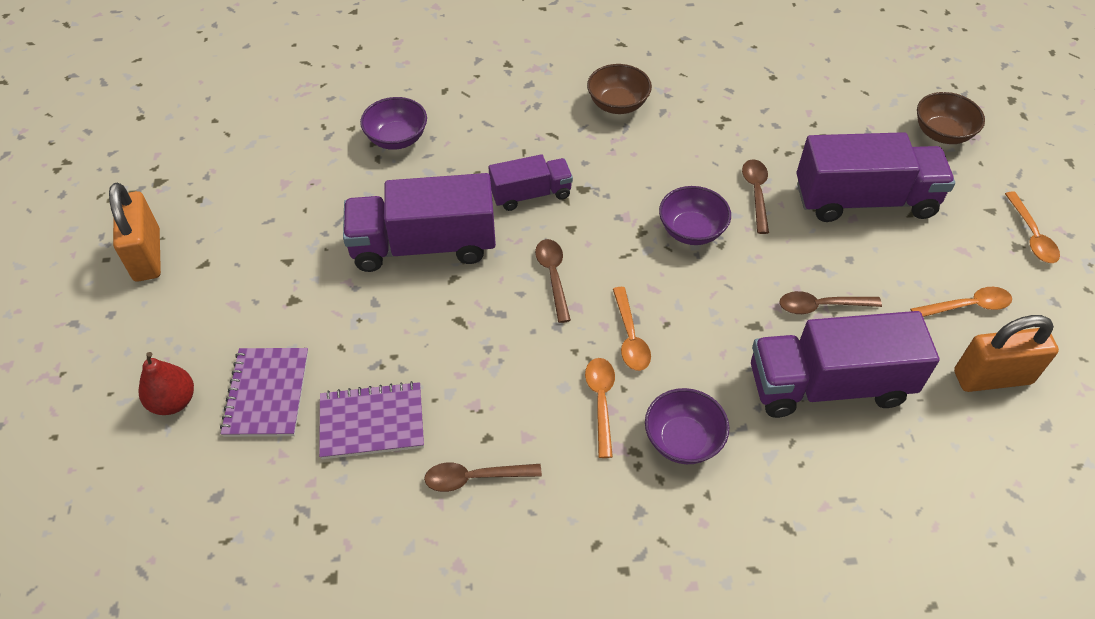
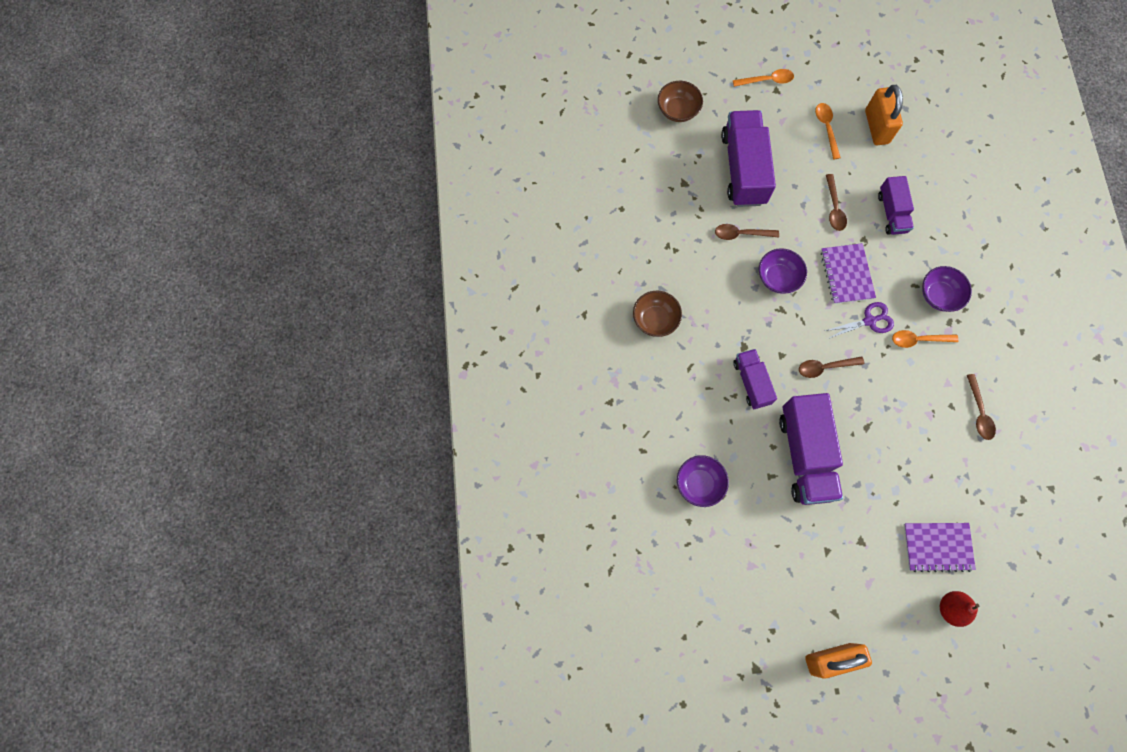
camera: 90 degrees left, 20 degrees up
(372, 422) = (949, 476): purple notebook -> purple notebook (846, 274)
(630, 337) = (869, 321): orange spoon -> purple scissors
(828, 385) = (892, 213): purple truck -> purple truck, size x0.57

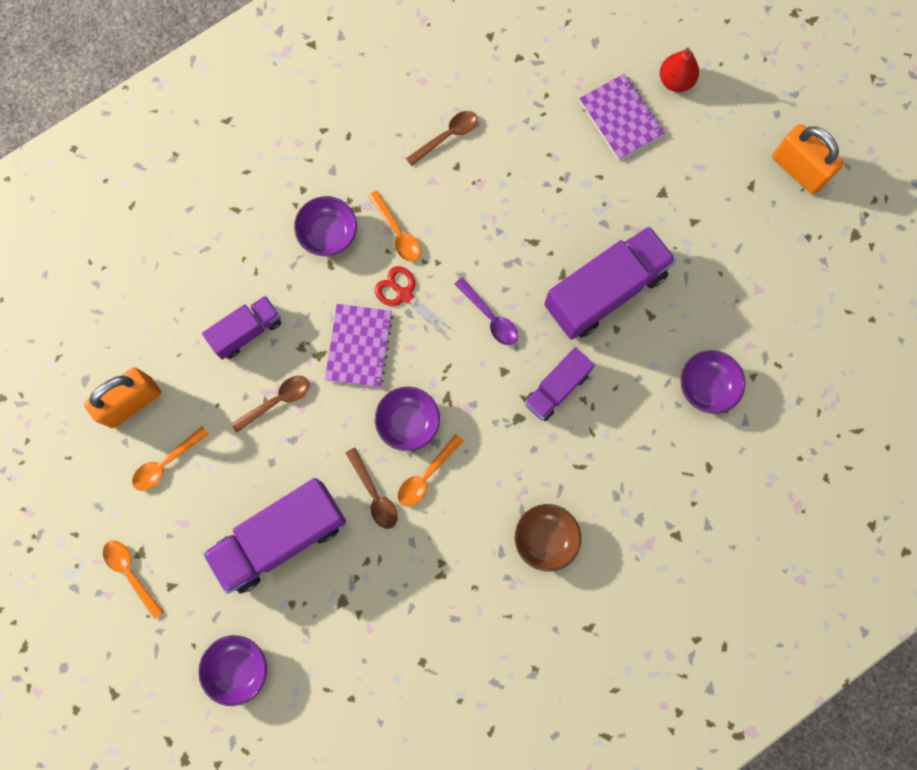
camera: 120 degrees left, 5 degrees up
(678, 110) = (238, 668): brown bowl -> purple bowl
(736, 270) = (426, 476): none -> orange spoon
(825, 367) = (490, 317): brown spoon -> purple spoon
(846, 274) = (359, 346): purple notebook -> purple notebook turned 45 degrees counterclockwise
(869, 321) = (404, 295): purple scissors -> red scissors

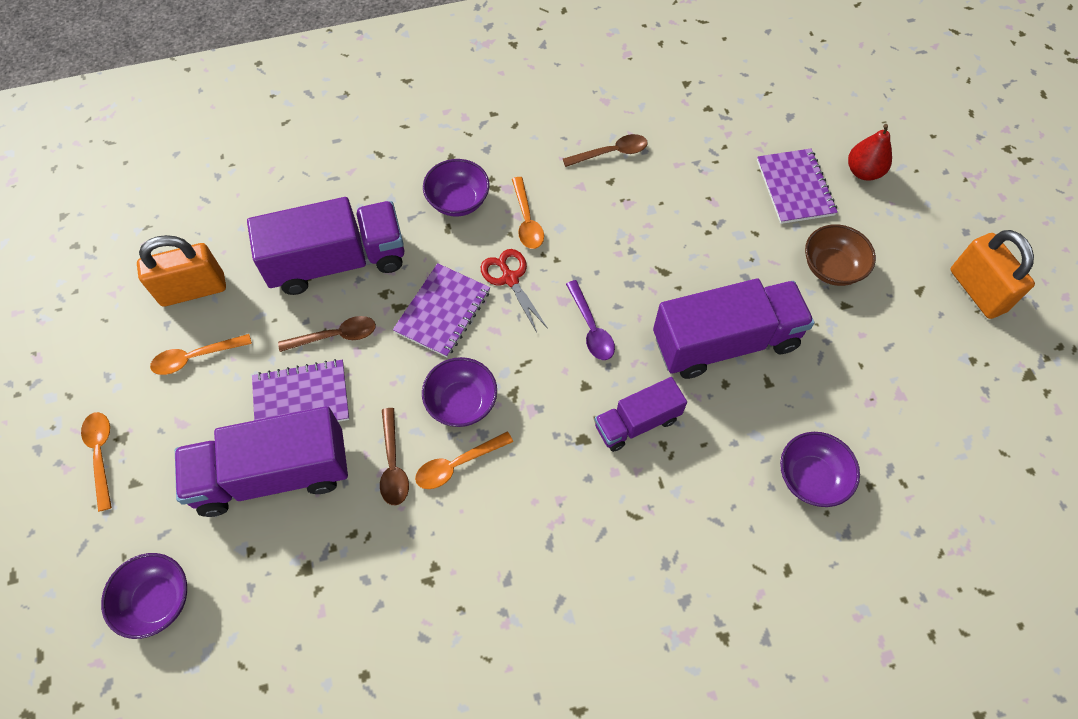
camera: 20 degrees right, 15 degrees down
(247, 331) = (337, 262): purple truck -> purple truck, size x1.76
(274, 466) = (301, 398): none -> purple notebook
(545, 538) = (565, 582): brown bowl -> brown bowl (831, 268)

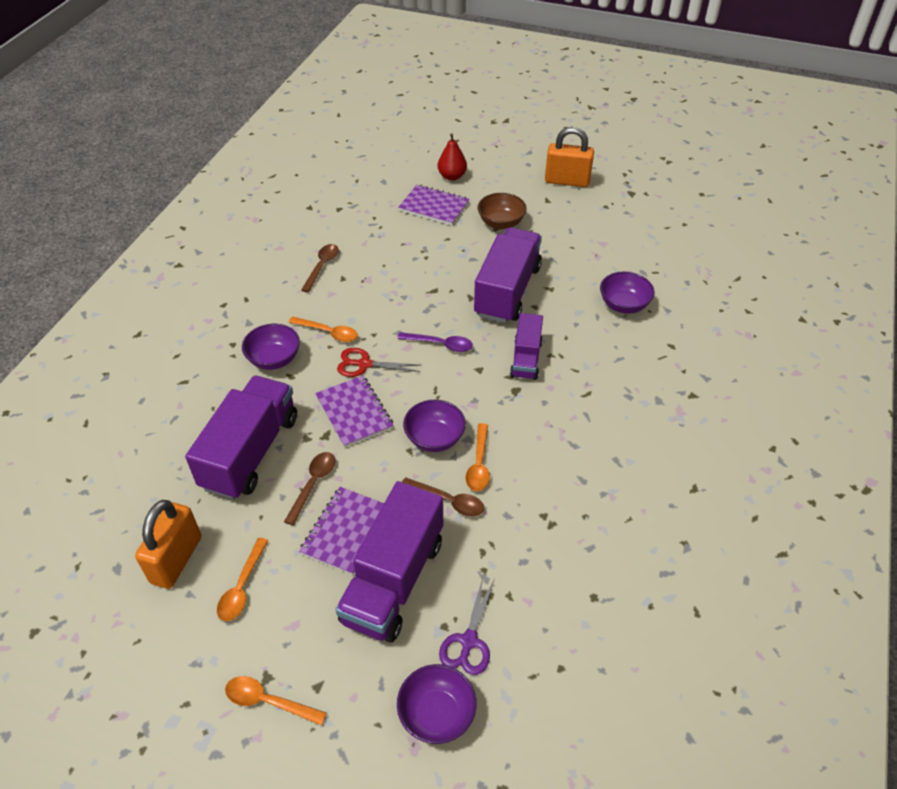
camera: 55 degrees left, 15 degrees down
(246, 583) = (469, 641): none -> purple scissors

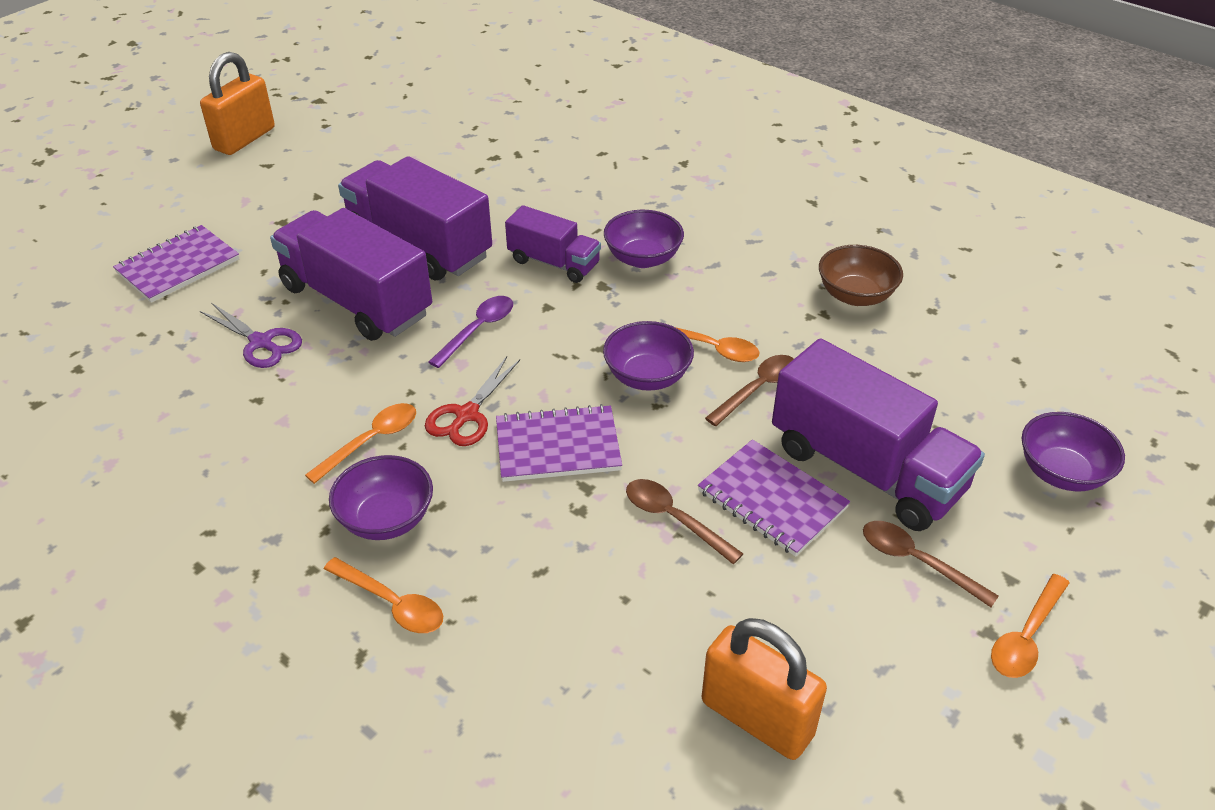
camera: 70 degrees left, 5 degrees down
(242, 587) = (833, 637): orange spoon -> orange spoon (392, 604)
(250, 452) = (576, 584): purple truck -> purple truck (356, 301)
(322, 266) = (207, 418): brown spoon -> brown spoon (916, 561)
(452, 176) = (125, 232): red pear -> none
(469, 641) = (969, 422): purple scissors -> purple scissors (261, 342)
(501, 223) = (276, 215): brown bowl -> brown bowl (855, 295)
(623, 305) = (513, 164): purple bowl -> purple bowl (643, 258)

